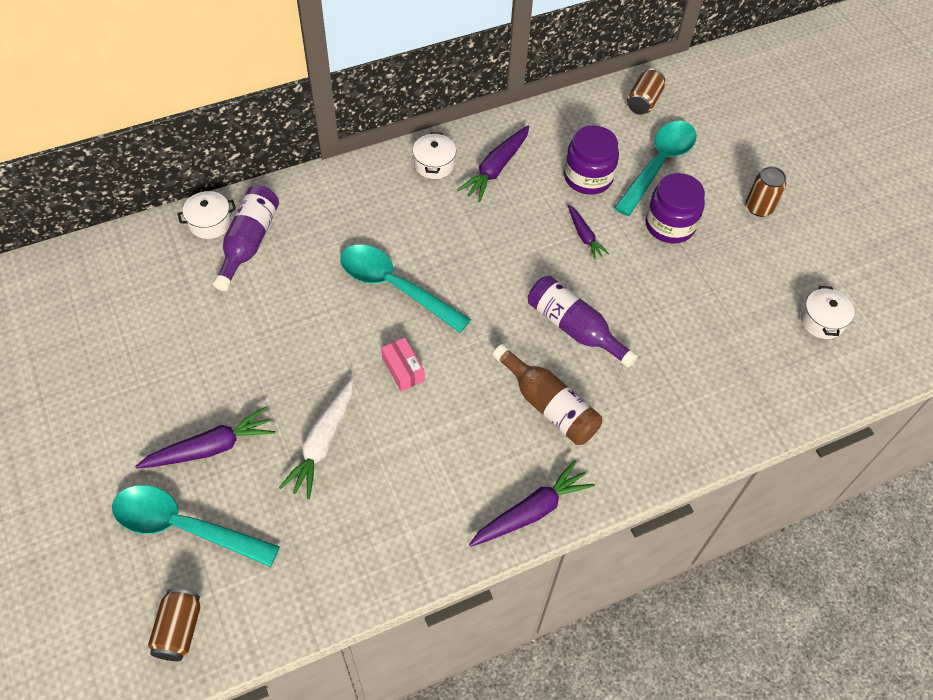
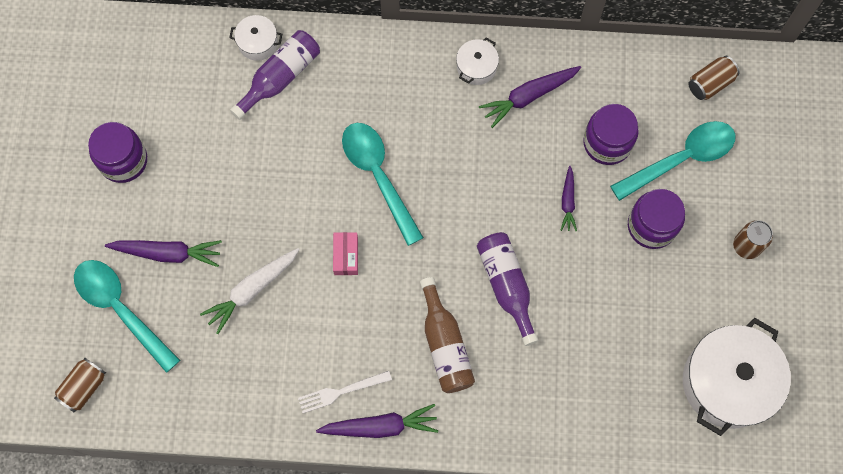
camera: 30 degrees right, 15 degrees up
(116, 380) = (123, 160): none -> purple jar
(471, 498) = (340, 392): none -> white fork
(822, 321) = (727, 382): white pot -> white pot, size x2.15

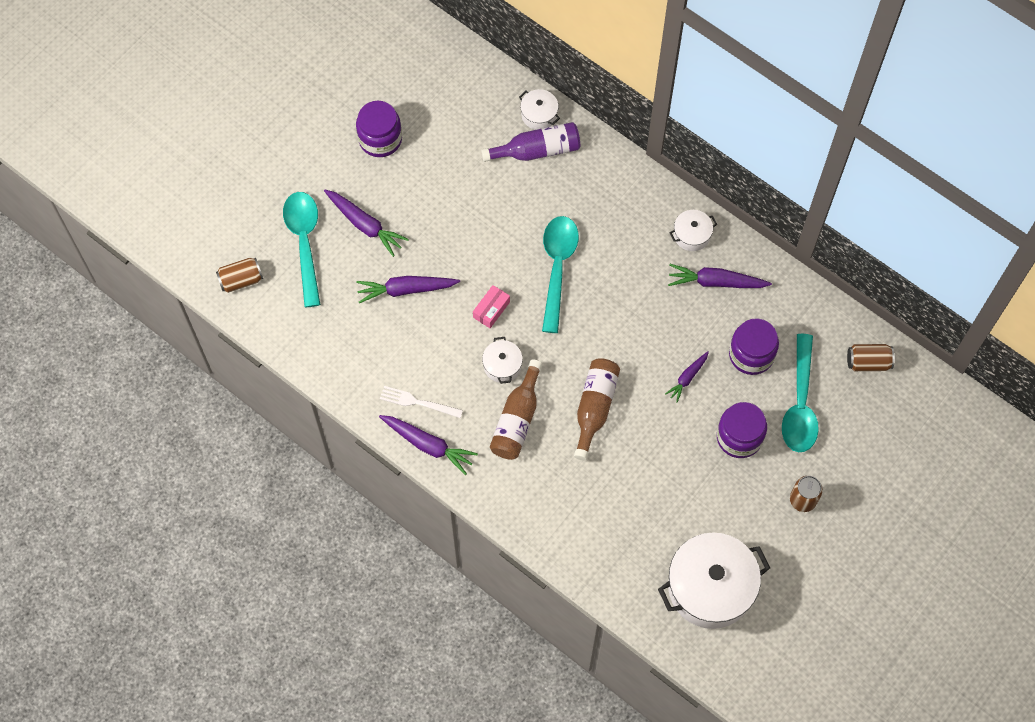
camera: 35 degrees right, 5 degrees down
(252, 290) = (406, 290): white carrot -> purple carrot
(394, 302) = (502, 365): none -> white pot
(506, 285) = (595, 408): purple bottle -> brown bottle
(680, 159) = (800, 403): turquoise spoon -> turquoise spoon turned 90 degrees clockwise

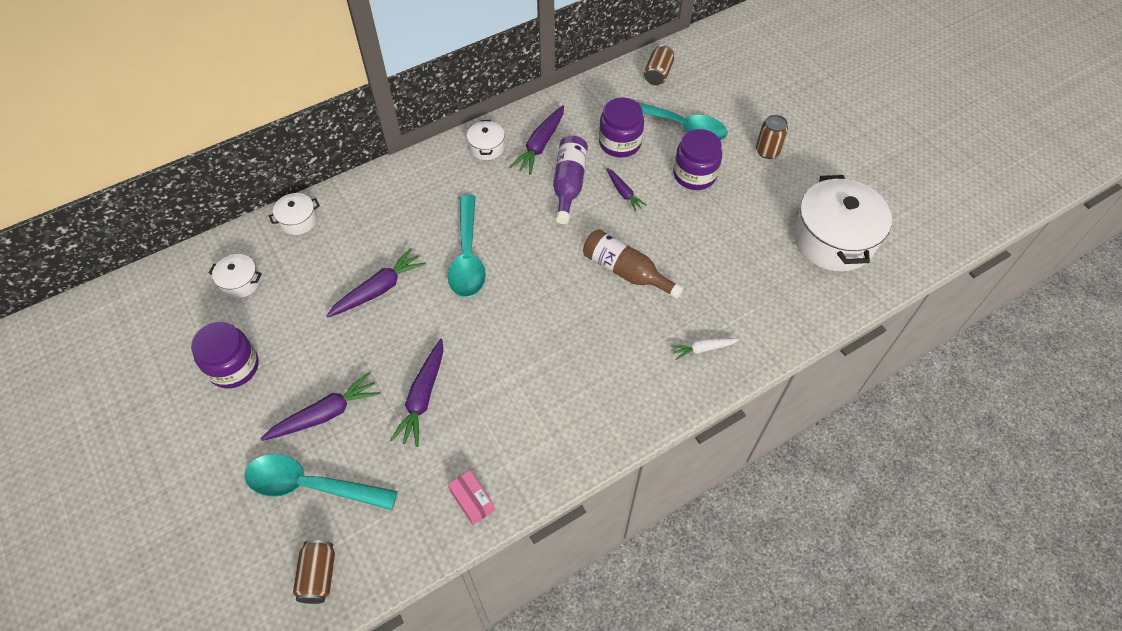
camera: 70 degrees left, 10 degrees down
(417, 402) = (557, 427): white fork -> none
(428, 445) = (611, 431): purple carrot -> purple carrot (379, 289)
(491, 309) = (484, 325): pink box -> pink box (472, 500)
(502, 365) = (549, 334): white pot -> white pot (240, 282)
(517, 420) = (613, 340): brown bottle -> none
(536, 497) = (703, 349): none -> white carrot
(537, 150) = (335, 233): purple bottle -> purple bottle (569, 184)
(557, 268) = (467, 256): turquoise spoon -> turquoise spoon turned 120 degrees counterclockwise

